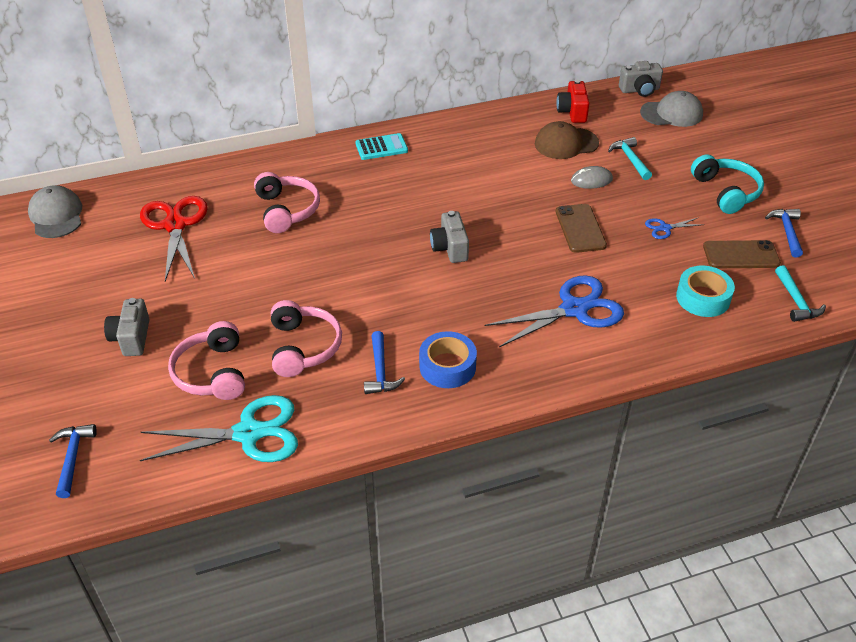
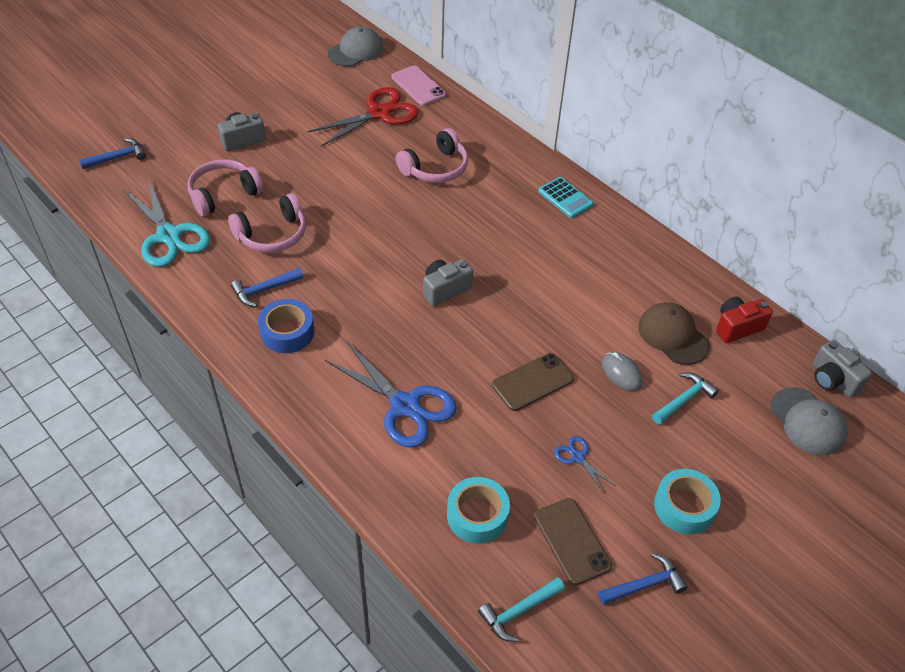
camera: 65 degrees right, 5 degrees up
(156, 188) = (418, 86): none -> pink phone
(726, 192) = (684, 506): turquoise headphones -> turquoise tape

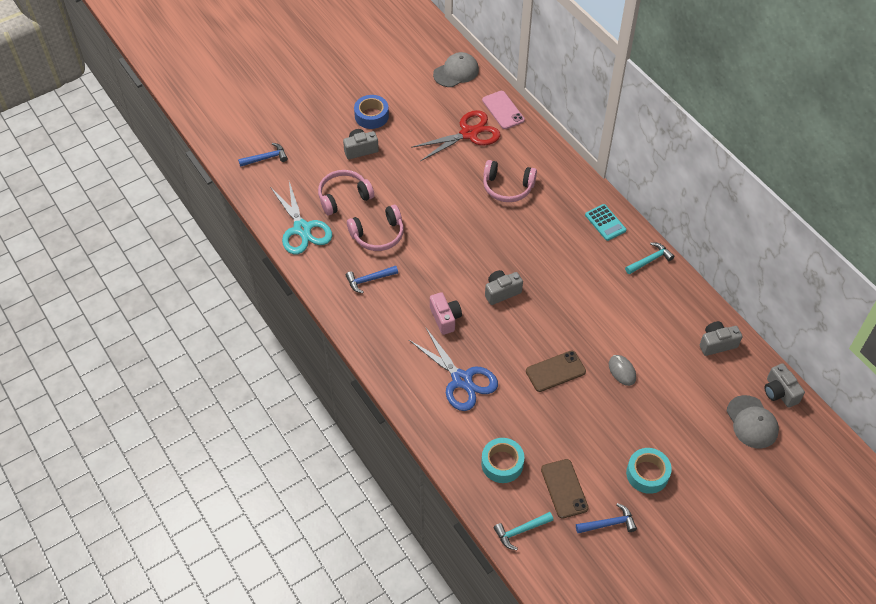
camera: 10 degrees right, 5 degrees up
(287, 332) = (383, 315): blue tape -> blue tape (371, 116)
(373, 328) = (445, 318): none -> pink camera
(435, 168) = (507, 187): pink headphones -> pink headphones turned 45 degrees clockwise
(577, 457) = (578, 430): blue scissors -> none
(673, 335) = (666, 345): brown cap -> none
(684, 400) = (664, 396): turquoise hammer -> turquoise hammer (650, 260)
(737, 327) = (717, 343): red camera -> grey camera

